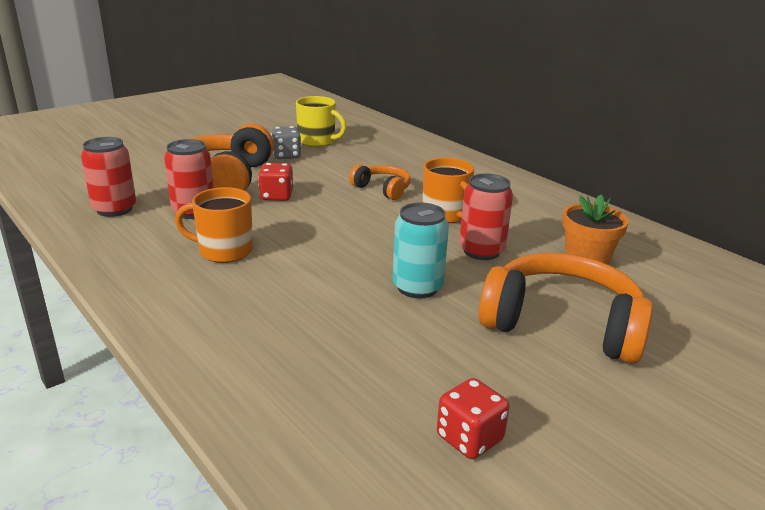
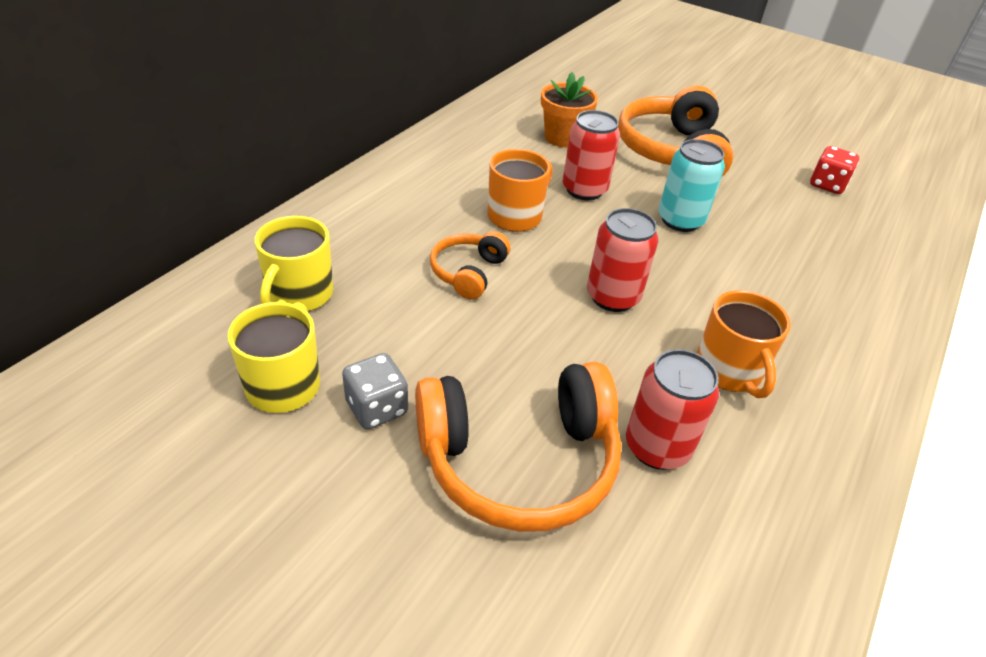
camera: 110 degrees left, 15 degrees up
(114, 209) = (721, 560): red can -> red can (612, 297)
(276, 196) = (550, 370): red dice -> none
(384, 148) = (299, 294): none -> yellow mug

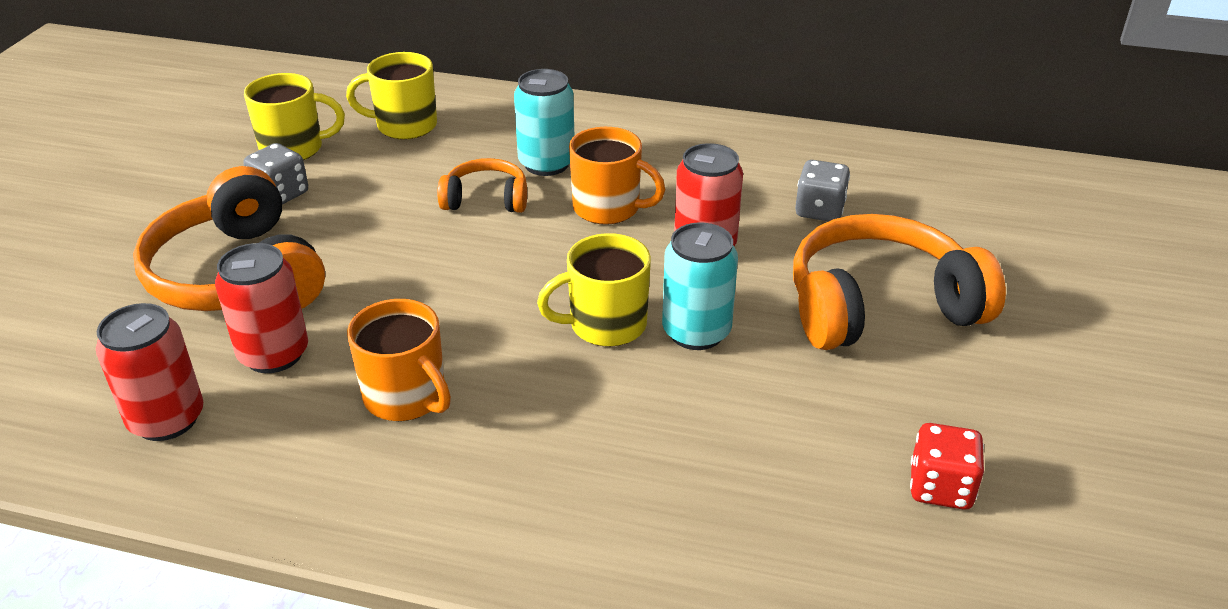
camera: 75 degrees right, 5 degrees down
(431, 228) = (546, 164): none -> turquoise can
(563, 138) = (819, 210): orange flower pot -> grey dice
(612, 297) = (497, 296): red can -> red can (167, 419)
(663, 254) = (605, 325): none -> yellow mug
(729, 371) = (406, 397): orange mug -> orange mug turned 105 degrees counterclockwise

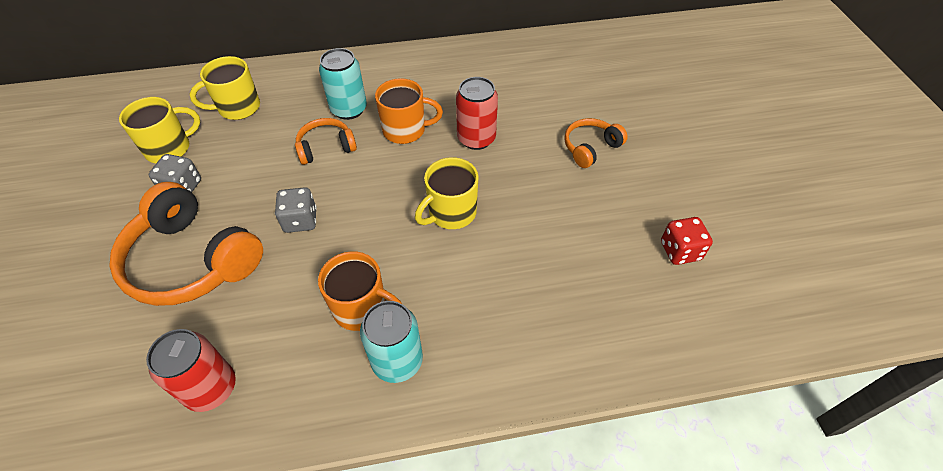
camera: 25 degrees left, 15 degrees up
(274, 354) = (255, 311): red can -> none
(696, 332) = (504, 199): turquoise can -> turquoise can (397, 361)
(819, 210) = (525, 94): grey dice -> grey dice (300, 220)
(879, 306) = (590, 148): orange headphones -> orange headphones, size x0.52

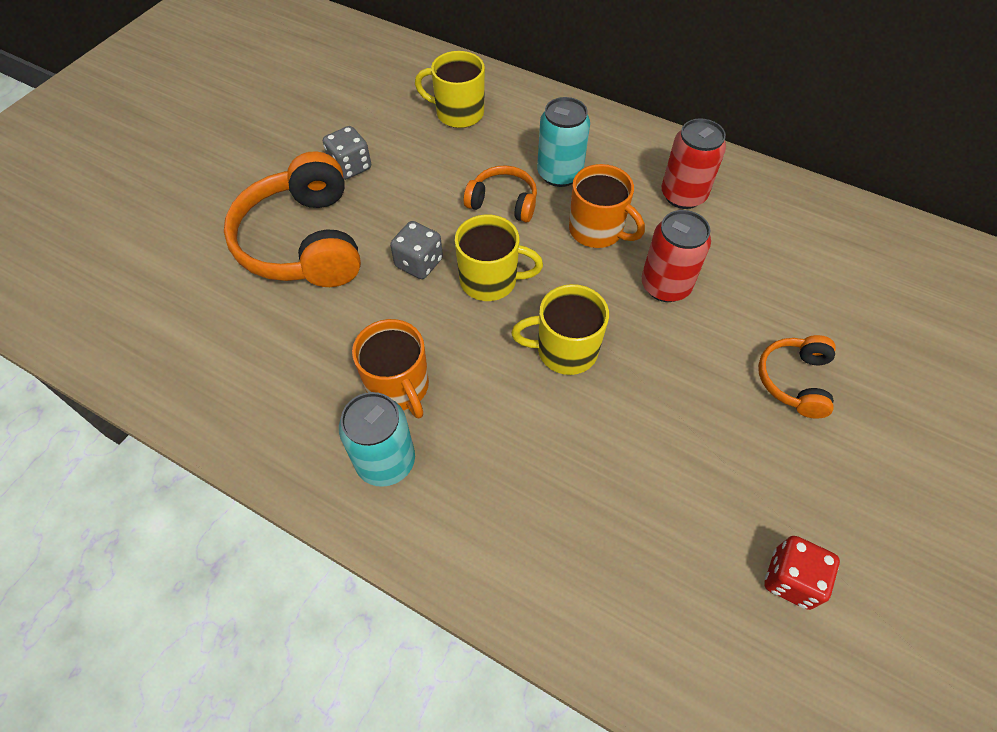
camera: 40 degrees right, 5 degrees up
(169, 149) = (369, 122): yellow mug -> yellow mug (490, 280)
(211, 388) = (228, 368): red can -> red can (683, 195)
(590, 148) = (794, 381): orange headphones -> orange headphones turned 75 degrees counterclockwise

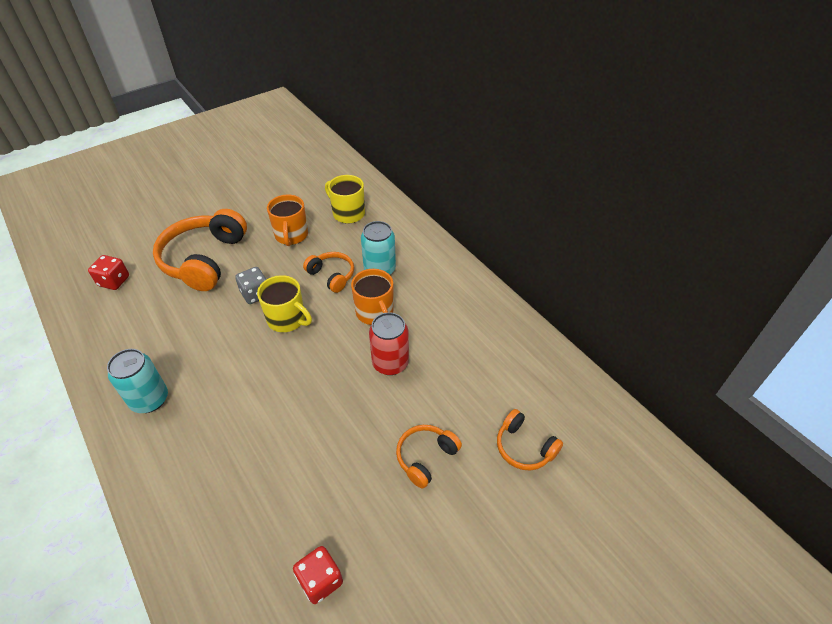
camera: 25 degrees right, 10 degrees down
(187, 321) = (114, 281): none -> red dice
(350, 167) = (262, 225): grey dice -> none
(398, 387) = (189, 361): orange mug -> orange mug (291, 235)
(565, 350) = (297, 378): yellow mug -> none
(683, 195) = (448, 310): red can -> none
(889, 323) = (524, 447): none -> orange headphones

